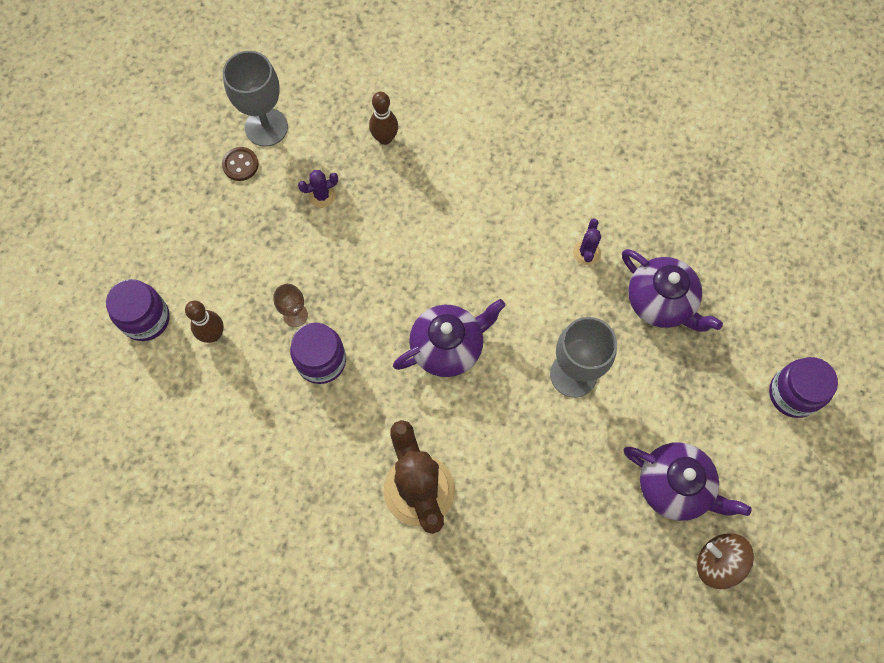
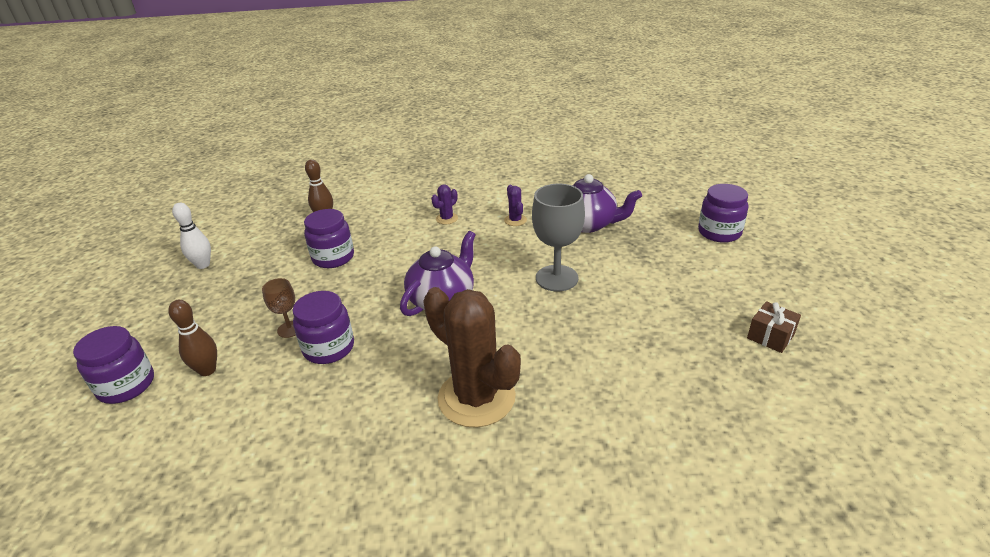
camera: 25 degrees left, 35 degrees down
(240, 165) = (203, 265): brown button -> white bowling pin
(266, 127) = (220, 241): grey goblet -> none
(322, 196) = (285, 258): purple cactus -> purple cactus (447, 219)
(369, 220) = (333, 258): none -> purple jar
(675, 486) = (691, 307): purple teapot -> none
(718, 562) = (770, 336): brown spinning top -> brown gift

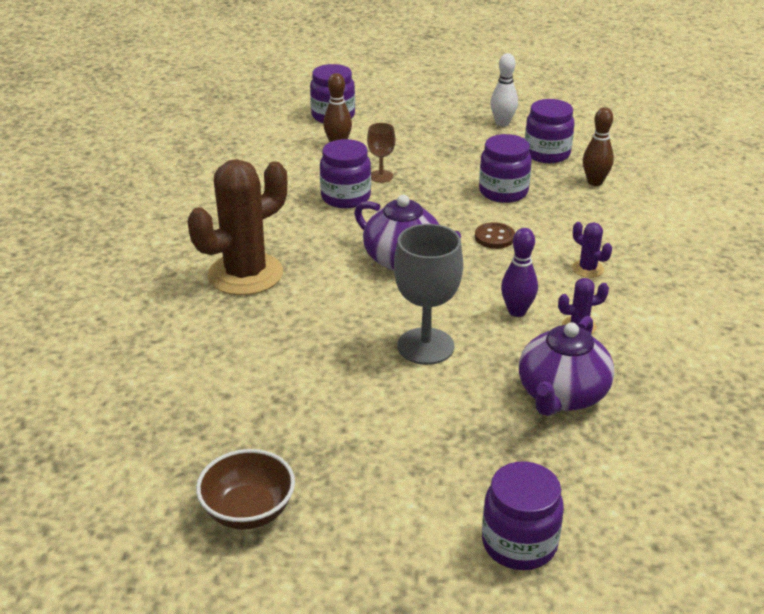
camera: 95 degrees right, 0 degrees up
(271, 240) = (547, 154): none -> purple jar
(405, 258) = (494, 237): none -> brown button
(504, 243) = (517, 311): none -> purple bowling pin
(770, 336) = (248, 511): brown gift -> brown bowl

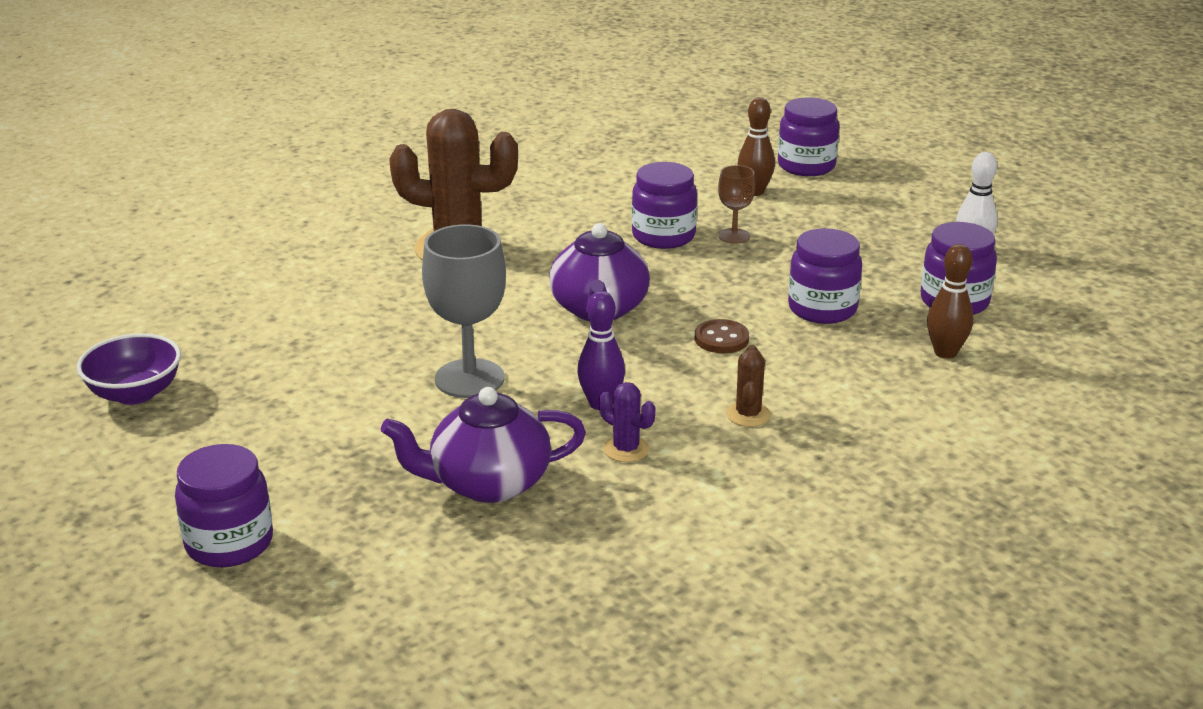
camera: 50 degrees right, 5 degrees down
(248, 511) = (135, 393): brown bowl -> purple bowl
(587, 269) = (748, 414): purple cactus -> brown cactus

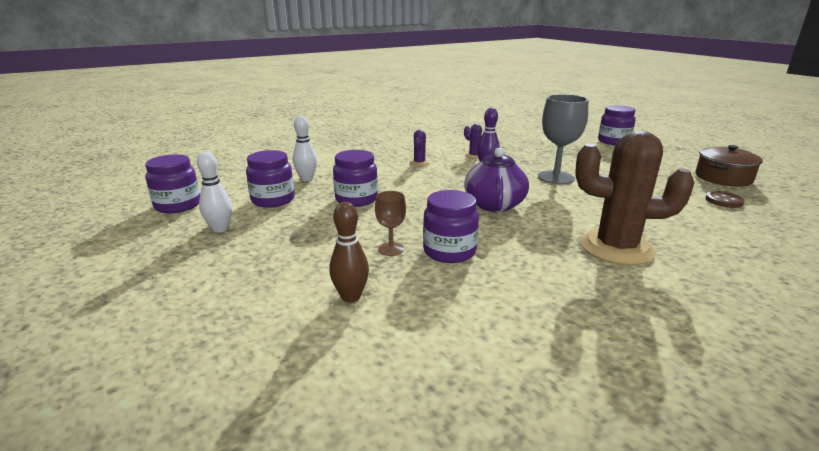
camera: 175 degrees left, 5 degrees down
(135, 393) = (723, 178): purple bowl -> brown pot
(488, 483) = (528, 150): purple teapot -> none
(721, 339) = (422, 188): brown button -> brown button (723, 201)
(748, 414) = (419, 163): brown cactus -> purple cactus
(806, 166) = (269, 335): purple jar -> purple jar (178, 205)
(945, 352) = (307, 179): brown bowling pin -> white bowling pin

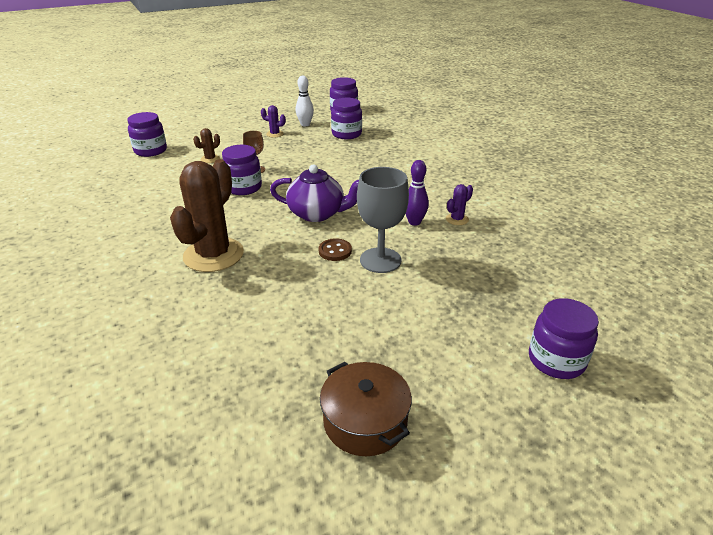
camera: 95 degrees right, 10 degrees up
(307, 179) = (387, 142): white bowling pin -> none
(351, 297) = (210, 159): brown bowling pin -> brown cactus
(356, 199) = (341, 160): purple jar -> purple jar (150, 151)
(419, 163) = (430, 187): purple cactus -> purple cactus (274, 134)
(723, 201) = (282, 373): brown button -> brown button (335, 251)

